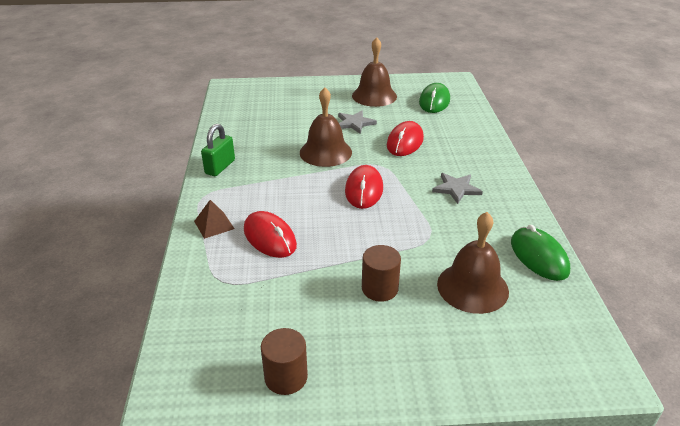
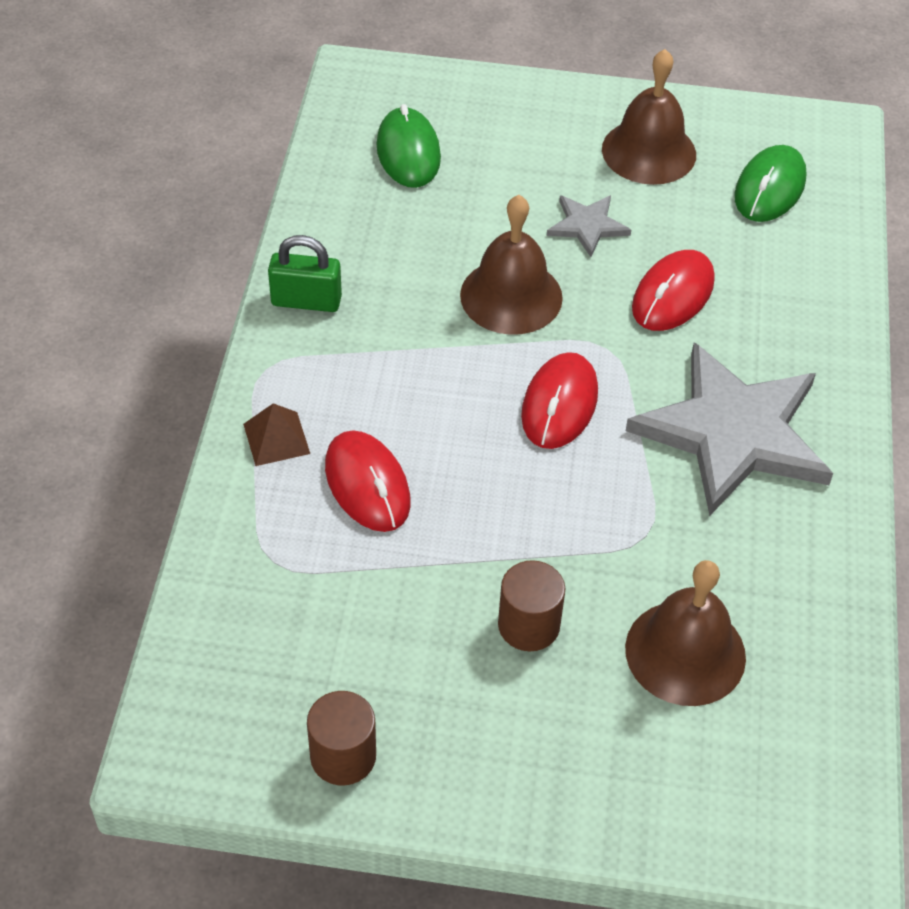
camera: 10 degrees right, 15 degrees up
(220, 167) = (306, 301): green padlock -> green padlock turned 60 degrees clockwise
(456, 189) = (733, 432): grey star -> grey star, size x2.22
(539, 256) = (825, 612): green mouse -> green mouse (408, 152)

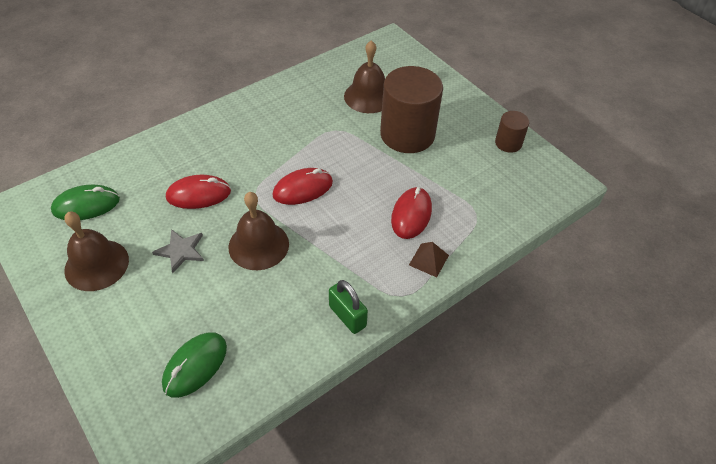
camera: 135 degrees left, 0 degrees up
(528, 625) = (407, 134): brown cylinder -> brown cylinder, size x2.04
(733, 432) = (259, 136): grey star -> none

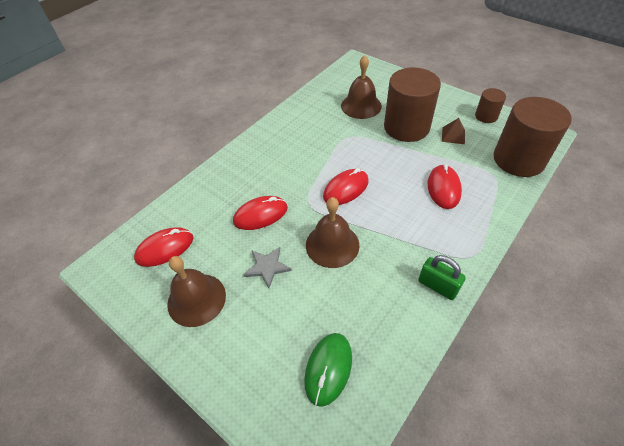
camera: 10 degrees left, 0 degrees up
(86, 205) = (165, 248): green mouse -> red mouse
(428, 260) = (477, 221): brown pyramid -> brown pyramid (453, 135)
(516, 203) = (518, 159): none -> brown cylinder

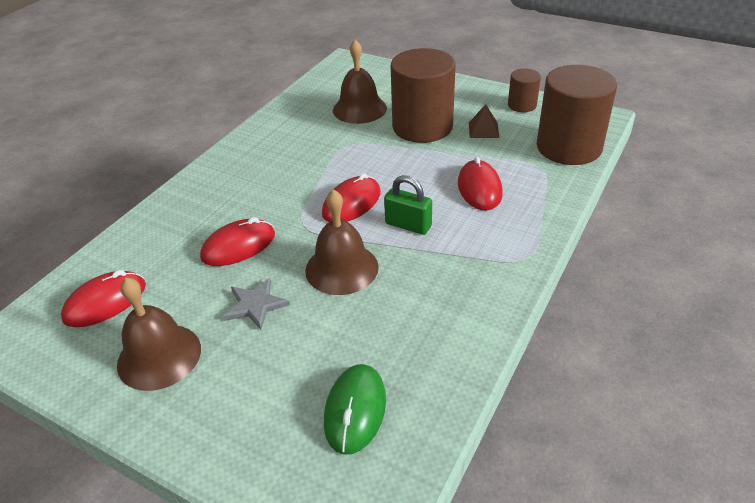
camera: 10 degrees left, 10 degrees down
(437, 286) = (487, 296): green padlock -> green padlock (408, 225)

